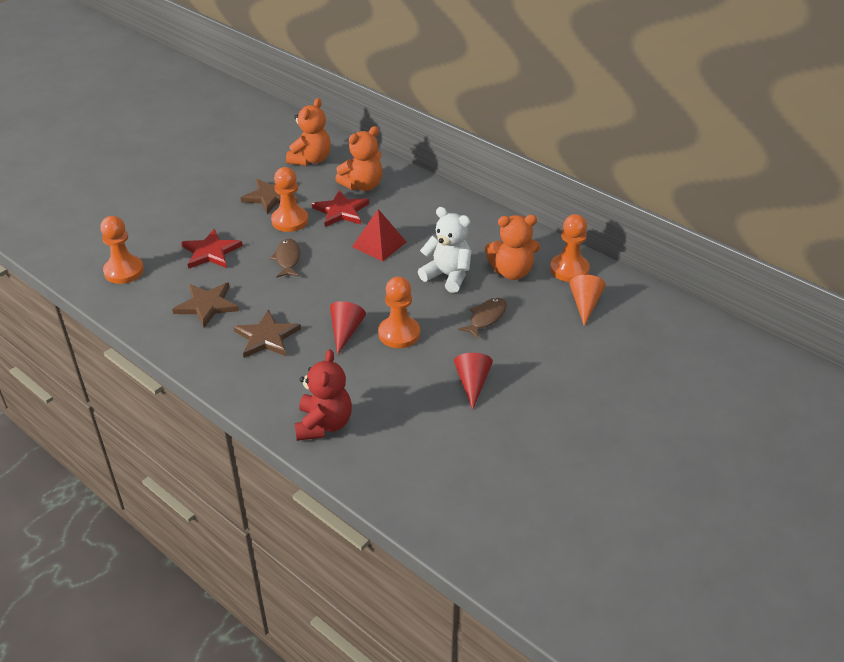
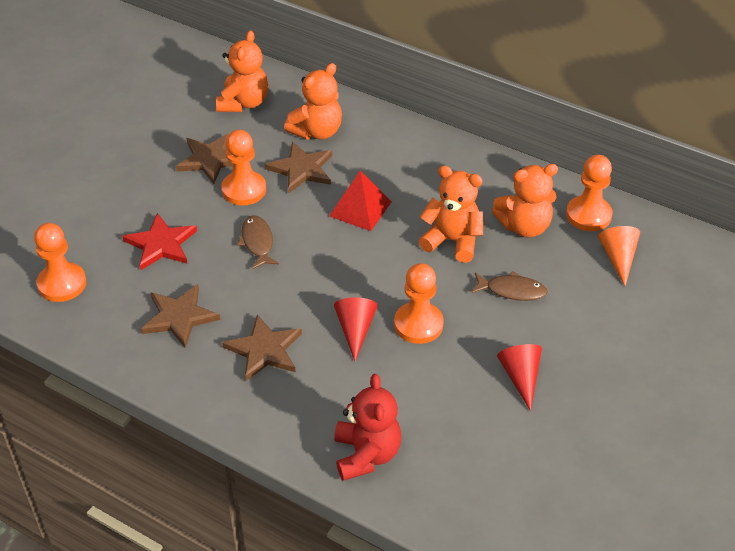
camera: 10 degrees left, 5 degrees up
(341, 211) = (301, 169): red star -> brown star
(447, 276) = (452, 241): white teddy bear -> orange teddy bear
(486, 318) = (512, 290): brown fish -> brown fish turned 75 degrees clockwise

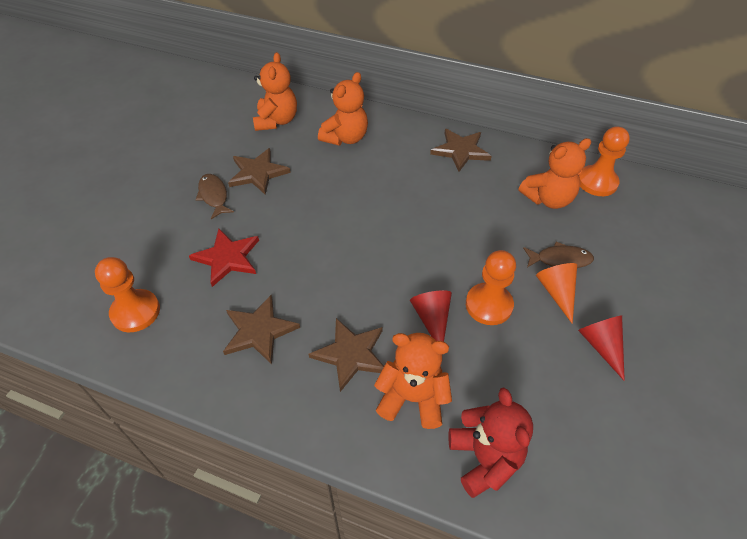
camera: 10 degrees left, 5 degrees up
(244, 190) = (294, 196): orange pawn -> none
(257, 242) = (318, 244): brown fish -> brown fish (214, 196)
(301, 169) = (341, 172): brown star -> brown star (460, 151)
(360, 208) = (402, 201): red pyramid -> none
(452, 241) = (492, 220): orange teddy bear -> orange teddy bear (412, 398)
(618, 258) = (638, 217): orange cone -> orange cone (556, 292)

